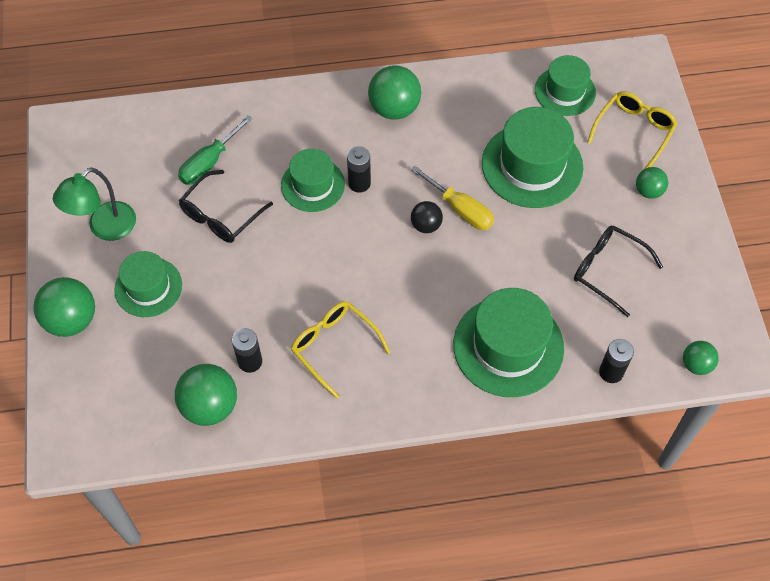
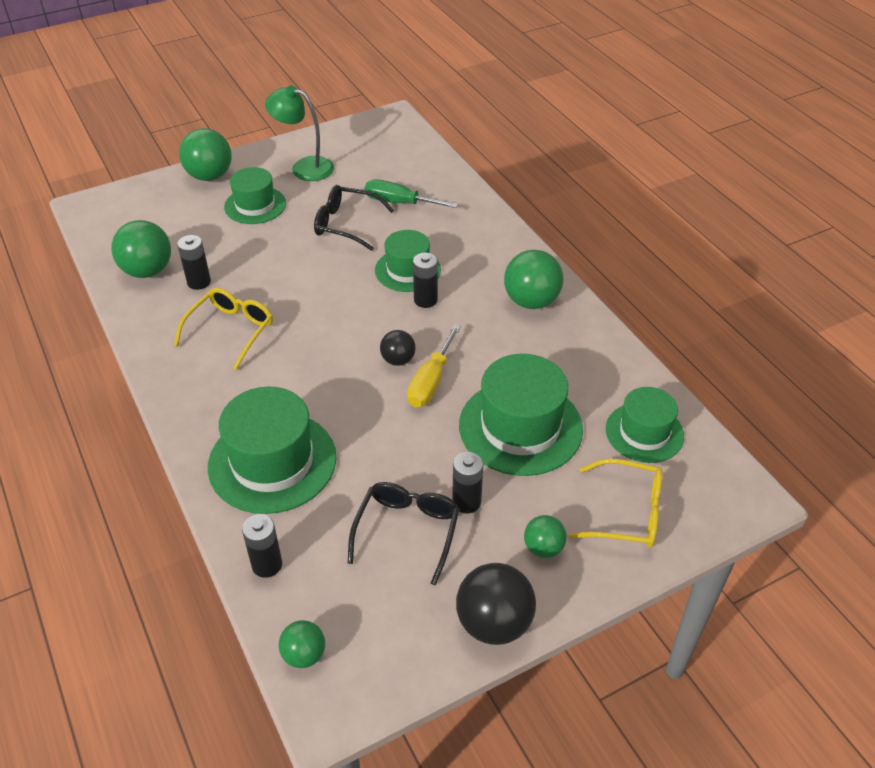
camera: 70 degrees right, 15 degrees down
(593, 224) = (466, 502): none -> black battery
(701, 241) = (494, 623): none -> black ball

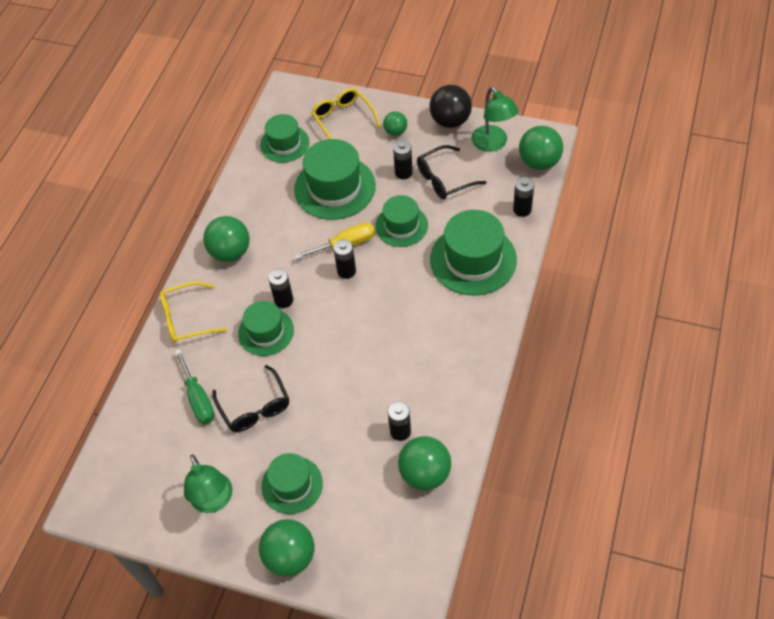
camera: 130 degrees left, 10 degrees up
(231, 331) = (417, 368): yellow glasses -> yellow glasses (186, 319)
(304, 655) = (539, 162): green ball -> green ball, size x1.74
(395, 440) = (401, 225): none -> green hat
(397, 632) = (493, 144): none -> green lamp
(398, 360) = (346, 271): black ball -> black battery

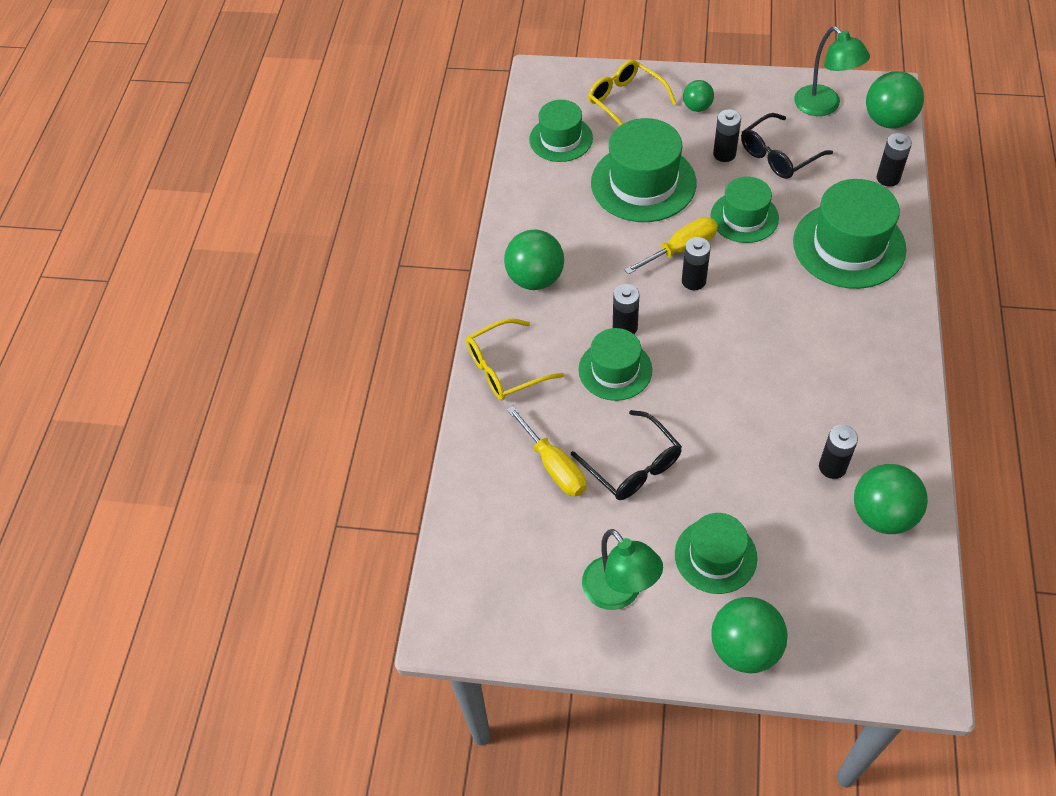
camera: 10 degrees left, 0 degrees up
(198, 398) = (554, 466): green screwdriver -> yellow screwdriver
(450, 121) = (761, 86): black ball -> none

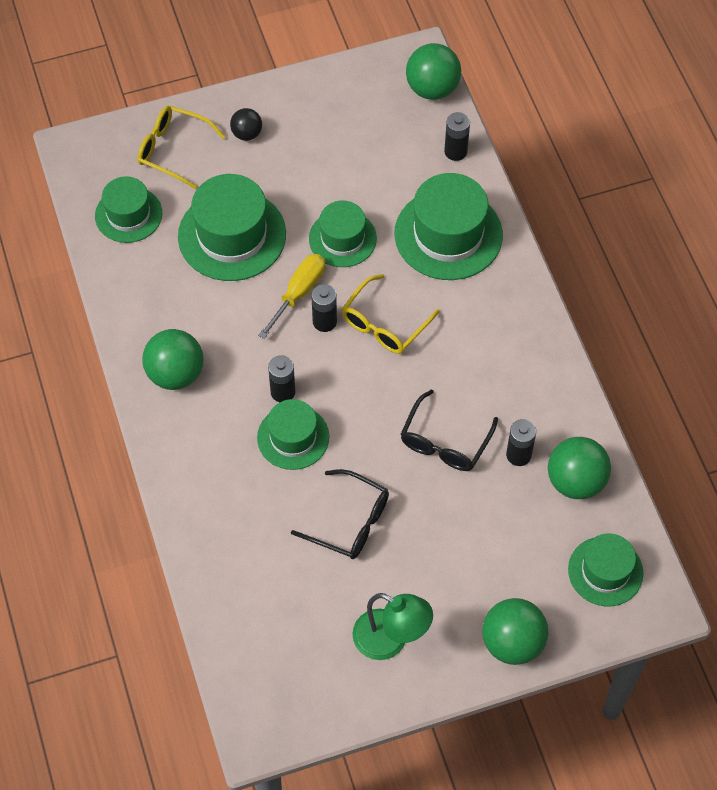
camera: 30 degrees left, 5 degrees up
(505, 368) = (191, 475): yellow glasses -> yellow glasses (384, 324)
(554, 466) = (281, 550): yellow screwdriver -> none
(697, 107) = (247, 134): green ball -> black ball
(715, 556) = (455, 574): green hat -> green hat (605, 571)
(724, 154) = (295, 177): black battery -> none
(778, 155) = (346, 161): black glasses -> black glasses (445, 442)
(824, 106) = (367, 93): green lamp -> none

